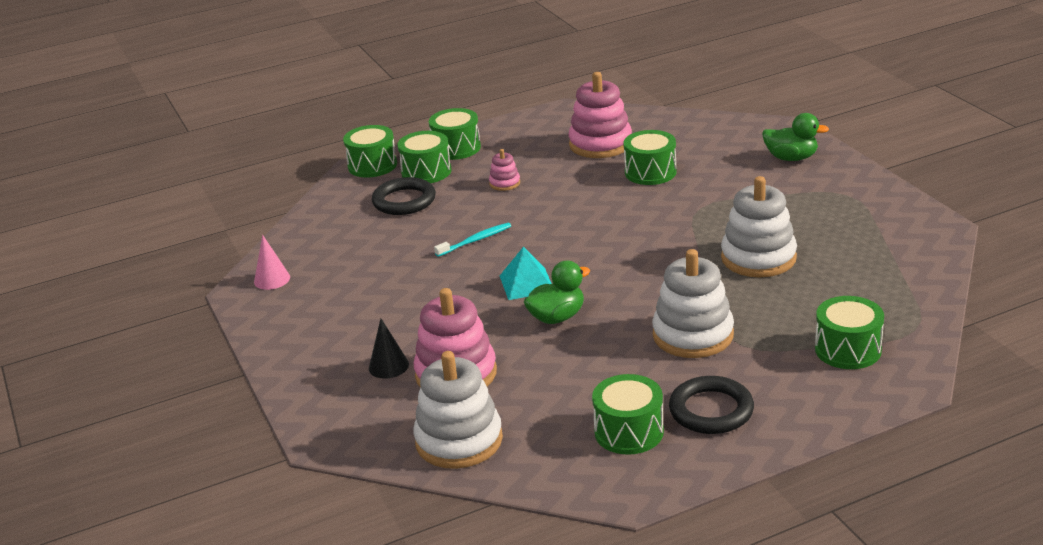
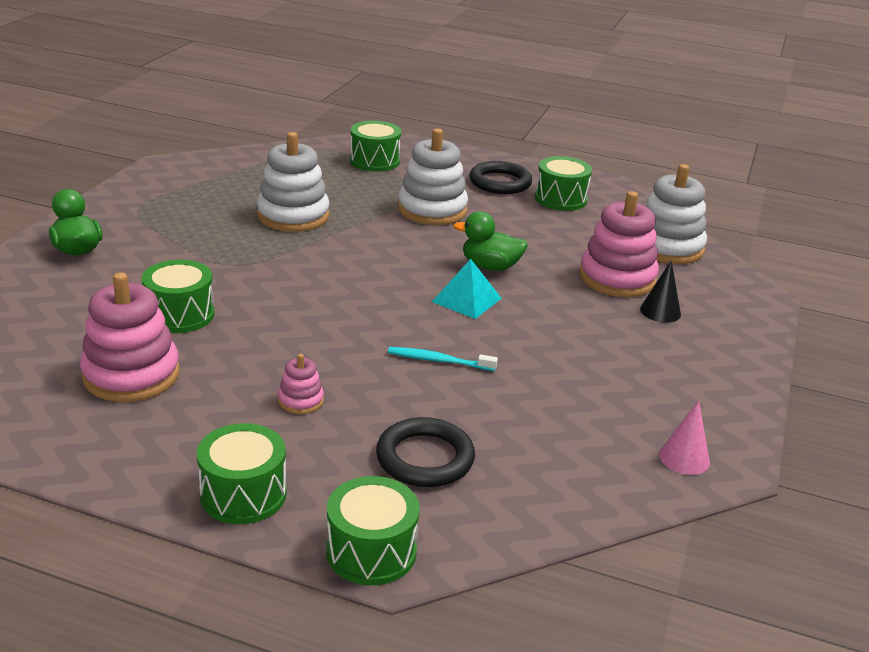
camera: 140 degrees left, 0 degrees up
(426, 172) = (336, 483): green drum -> none

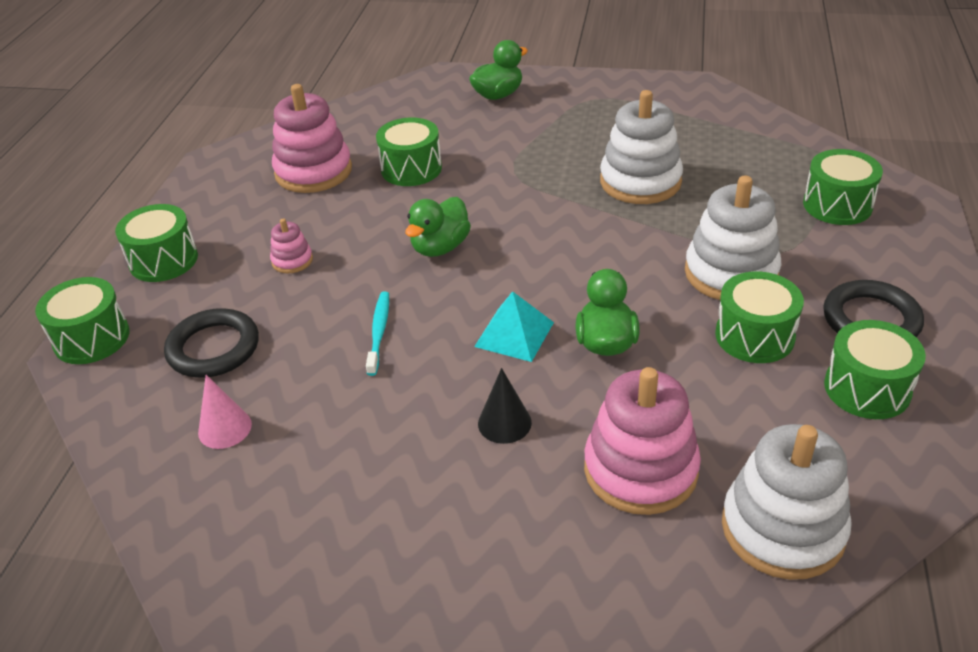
camera: 85 degrees right, 10 degrees up
(330, 316) = (440, 247): none -> green duck
(502, 218) = (754, 336): none -> green drum
(660, 311) = (564, 523): black cone -> black cone (504, 423)
(684, 458) = (224, 553): pink cone -> pink cone (225, 428)

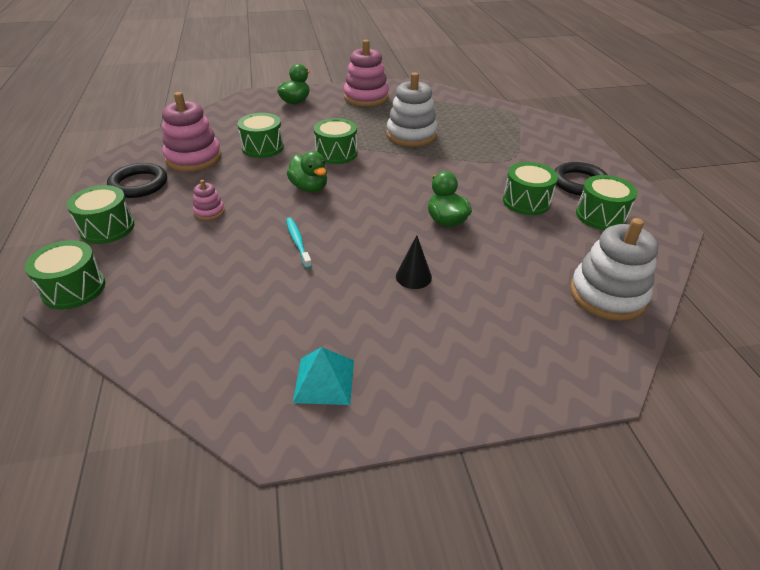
camera: 25 degrees left, 0 degrees up
(213, 348) = (180, 275): black ring -> black ring (139, 184)
(225, 428) = (219, 323): pink cone -> none
(440, 247) = (309, 187): green duck -> green duck turned 45 degrees counterclockwise
(514, 334) = (388, 226): turquoise pyramid -> turquoise pyramid (324, 380)
(640, 470) = (511, 283): pink stacking toy -> pink stacking toy (366, 97)
(731, 273) = (492, 173): white stacking toy -> none
(837, 205) = (525, 132): green drum -> green drum (336, 153)

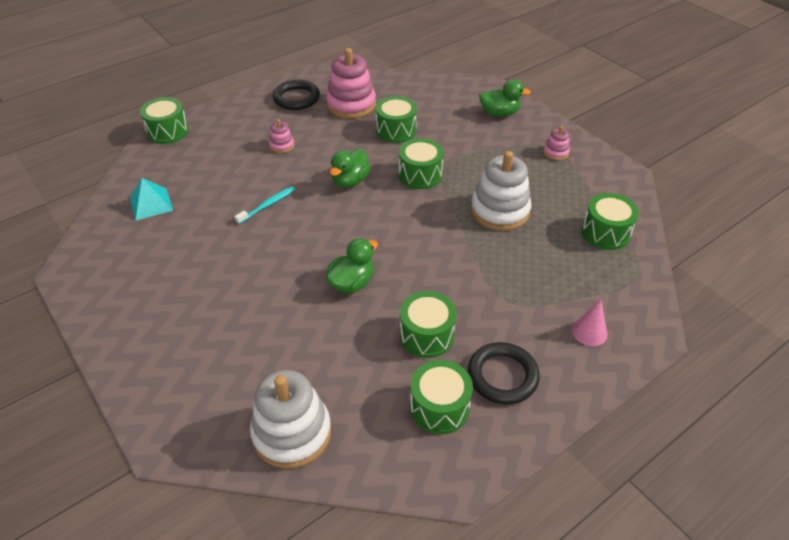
camera: 65 degrees right, 5 degrees up
(107, 228) = (236, 112): green drum -> green drum (605, 232)
(324, 380) = (121, 276): turquoise pyramid -> turquoise pyramid (151, 204)
(366, 97) = (556, 152): pink stacking toy -> pink stacking toy, size x0.47
(413, 276) = (255, 286): black cone -> none
(552, 142) = (589, 332): none -> pink cone

